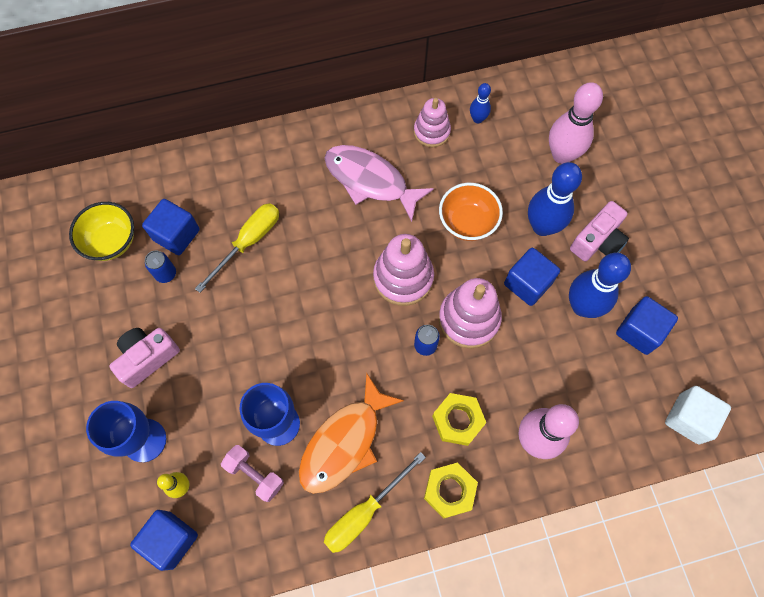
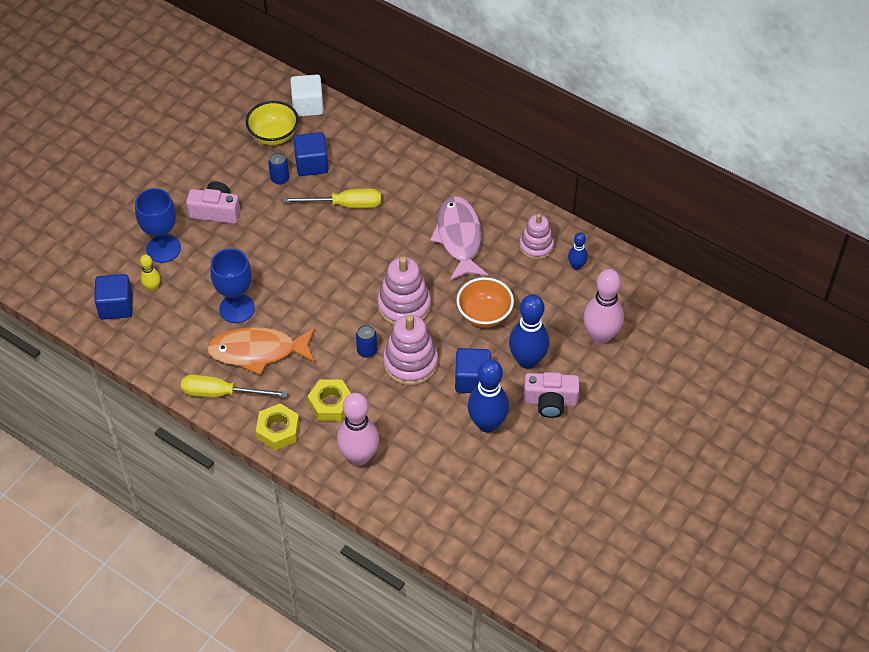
camera: 50 degrees right, 15 degrees down
(255, 474) = (193, 319): pink dumbbell -> none
(639, 331) = (502, 470): blue cube -> none
(688, 418) = (462, 540): white cube -> white cube (308, 106)

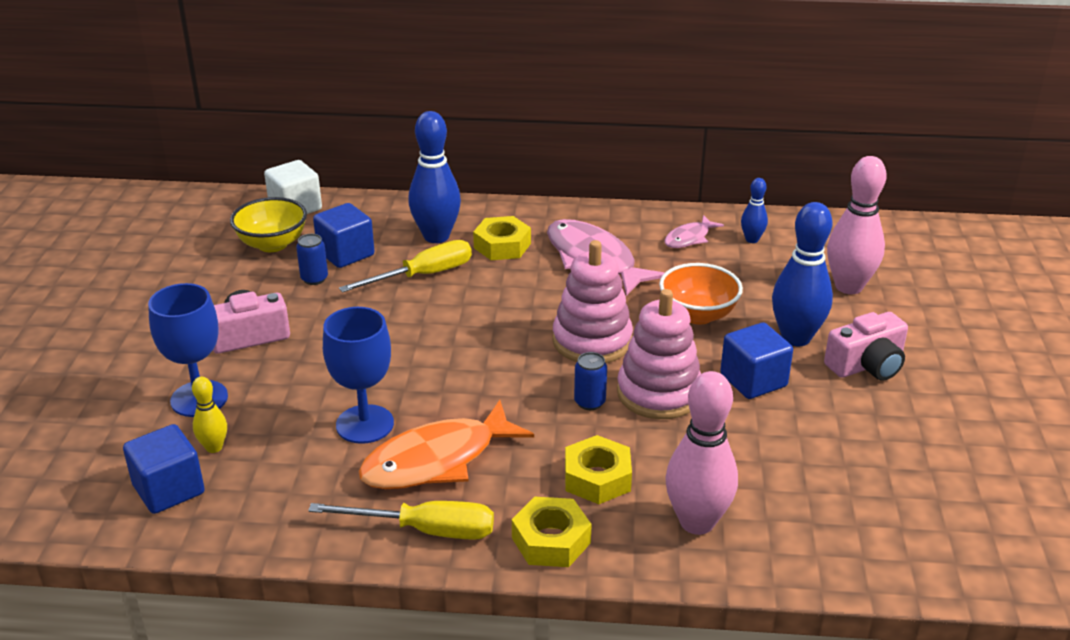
camera: 30 degrees left, 20 degrees down
(222, 393) = (425, 530): yellow screwdriver -> yellow screwdriver turned 150 degrees counterclockwise
(411, 199) = (502, 246): none -> yellow nut
(487, 424) = (821, 417): blue bowling pin -> blue bowling pin (436, 236)
(536, 246) = (689, 238): pink stacking toy -> pink fish

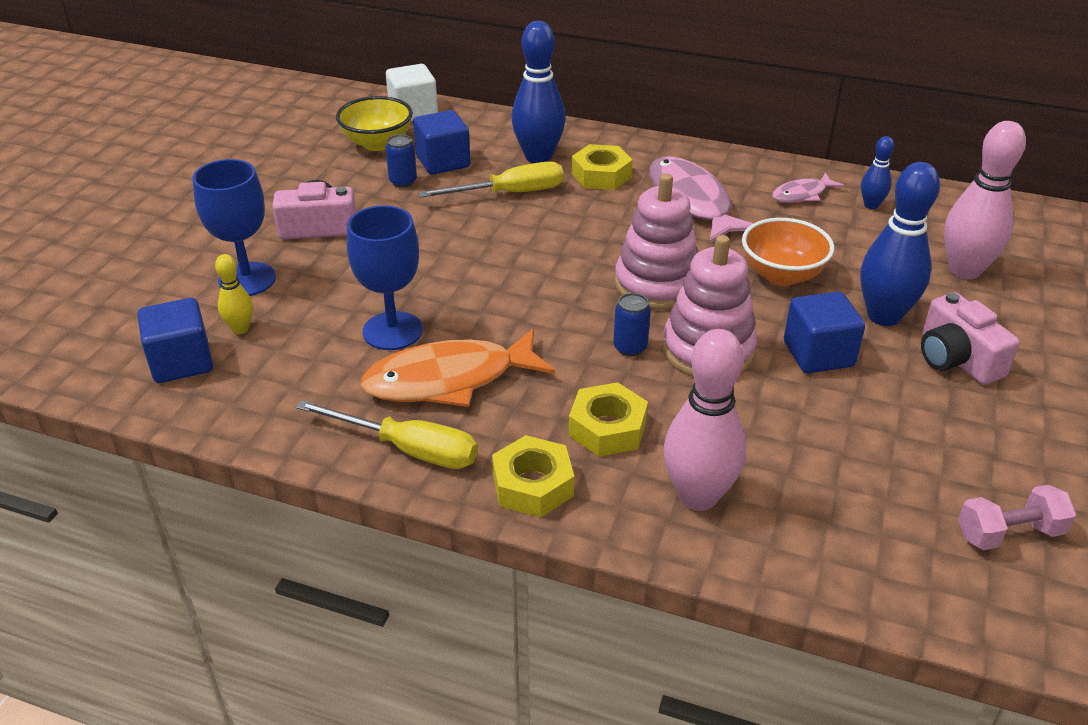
camera: 15 degrees right, 5 degrees up
(867, 365) = (956, 359): pink camera -> pink camera turned 75 degrees clockwise
(955, 504) = (1009, 533): none -> pink dumbbell

